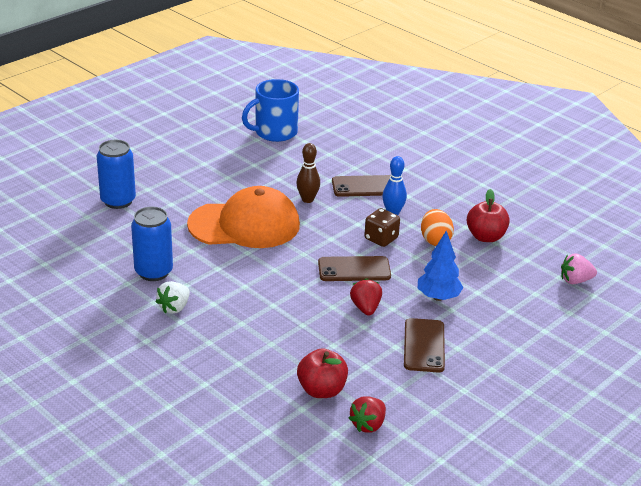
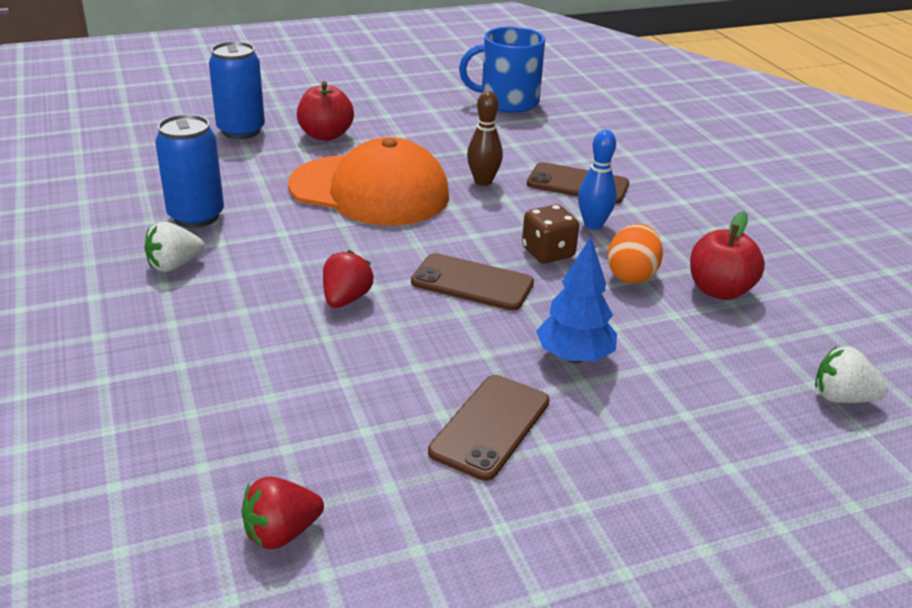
camera: 25 degrees right, 0 degrees up
(321, 390) = (261, 446): red apple -> red apple (326, 135)
(365, 308) = (443, 341): red strawberry -> red strawberry (346, 299)
(575, 280) = (841, 398): pink strawberry -> white strawberry

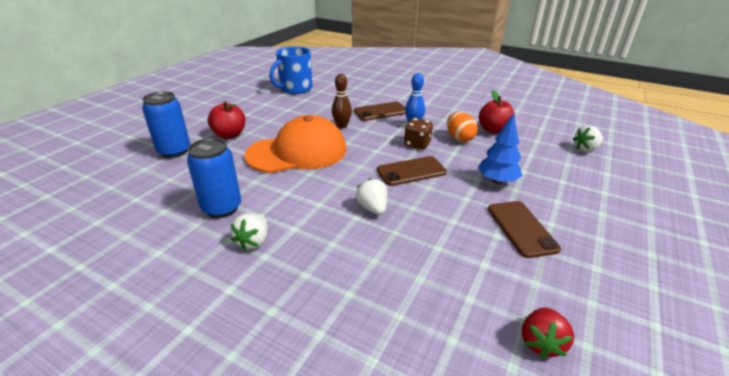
camera: 40 degrees left, 0 degrees up
(346, 299) = (372, 208): red strawberry -> white strawberry

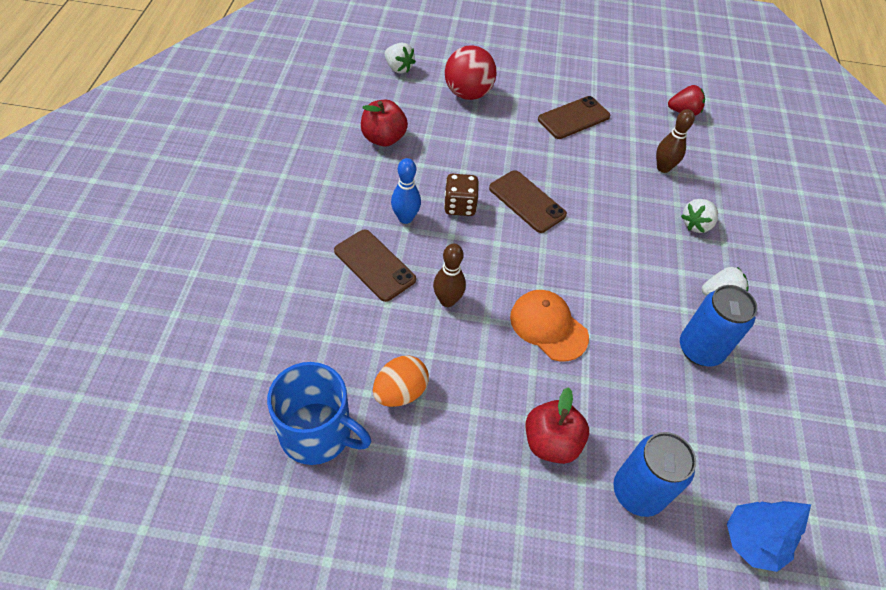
camera: 115 degrees left, 20 degrees up
(297, 152) = (548, 326): orange cap -> orange cap, size x0.58
(372, 208) = (612, 219): white strawberry -> white strawberry (696, 224)
(430, 270) = (663, 168): none -> brown bowling pin
(459, 138) = (423, 168): orange egg -> orange egg (400, 392)
(497, 181) = (506, 133): blue tree -> blue tree (751, 541)
(555, 174) = (468, 93): none -> red ball

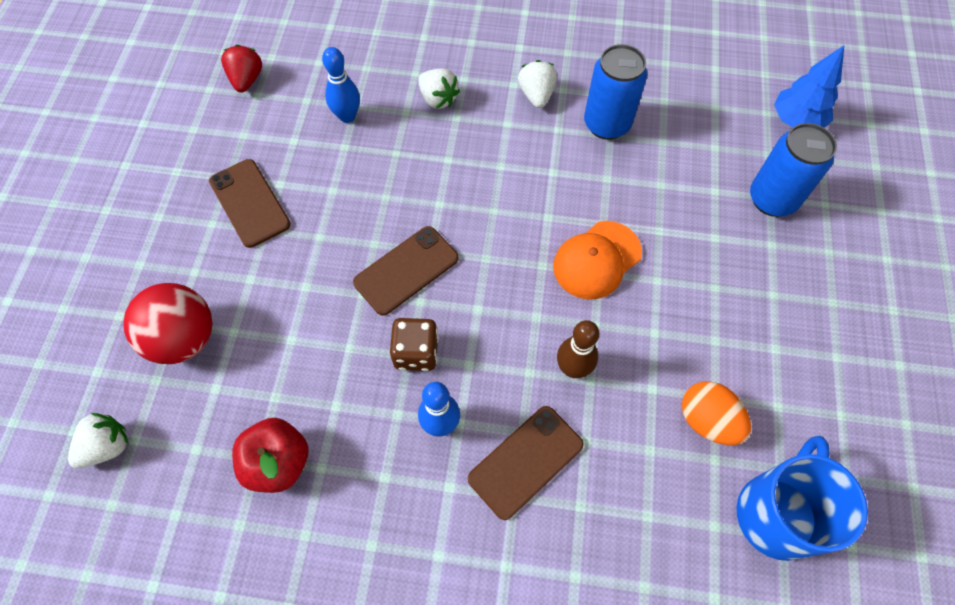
camera: 85 degrees left, 10 degrees up
(551, 442) = (737, 268): red apple -> none
(663, 168) = (347, 116): brown bowling pin -> blue bowling pin

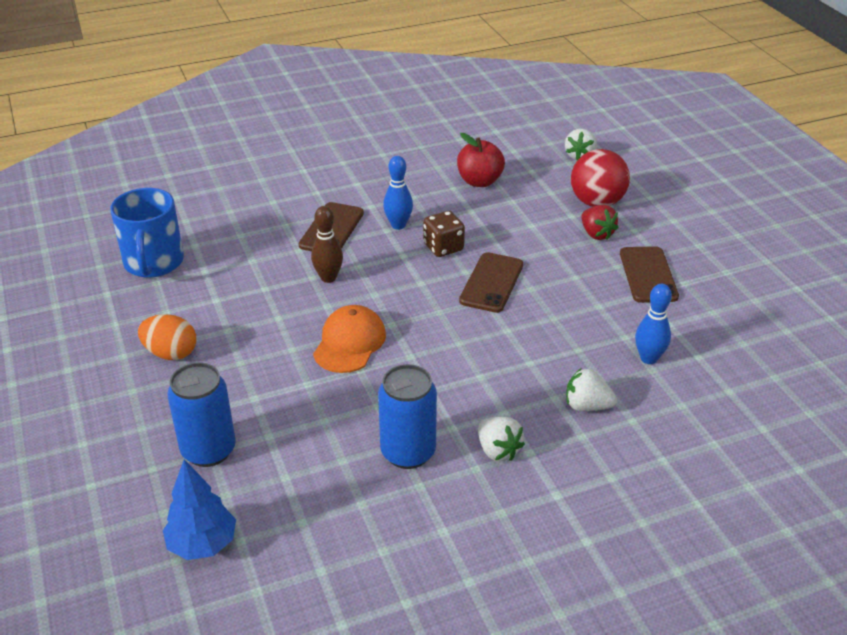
camera: 150 degrees right, 25 degrees down
(247, 80) = (767, 349): red strawberry -> red strawberry (596, 234)
(249, 203) = (648, 275): brown phone -> brown phone turned 60 degrees clockwise
(707, 420) = (217, 286): orange egg -> orange egg (171, 353)

